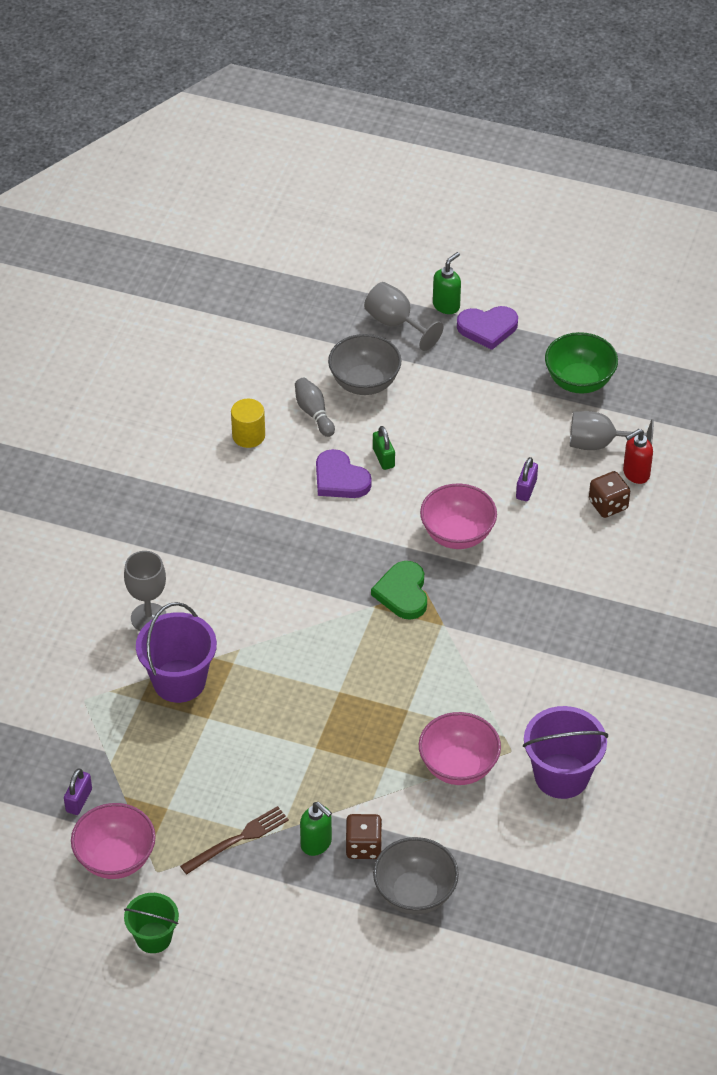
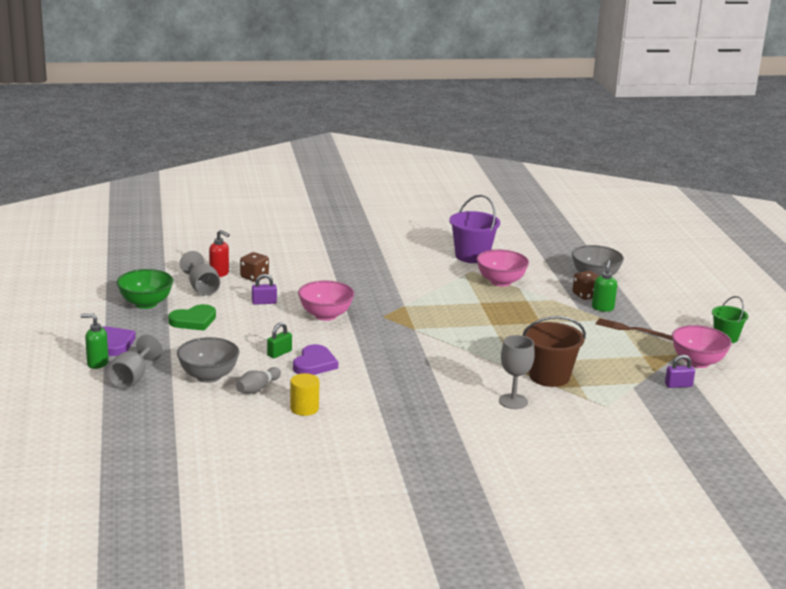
camera: 120 degrees left, 25 degrees down
(179, 681) = (549, 377): purple bucket -> brown bucket
(403, 593) = (393, 322): green heart -> green heart (193, 321)

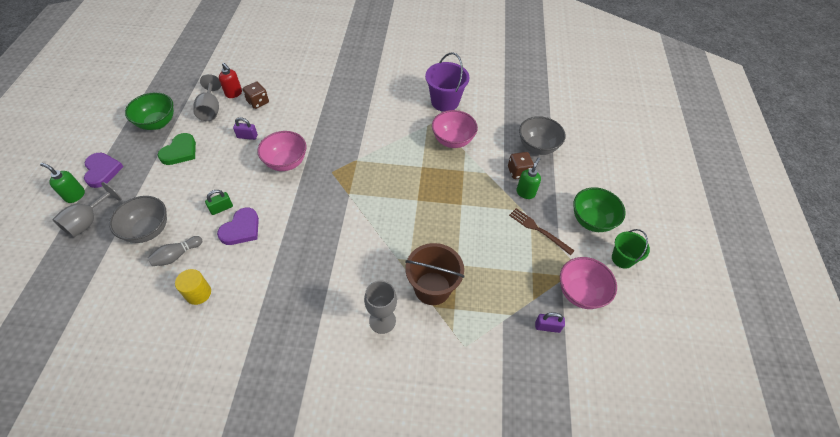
camera: 15 degrees right, 30 degrees up
(193, 321) = (180, 151): green heart -> green heart turned 45 degrees counterclockwise
(681, 318) = (592, 220): none -> green bowl

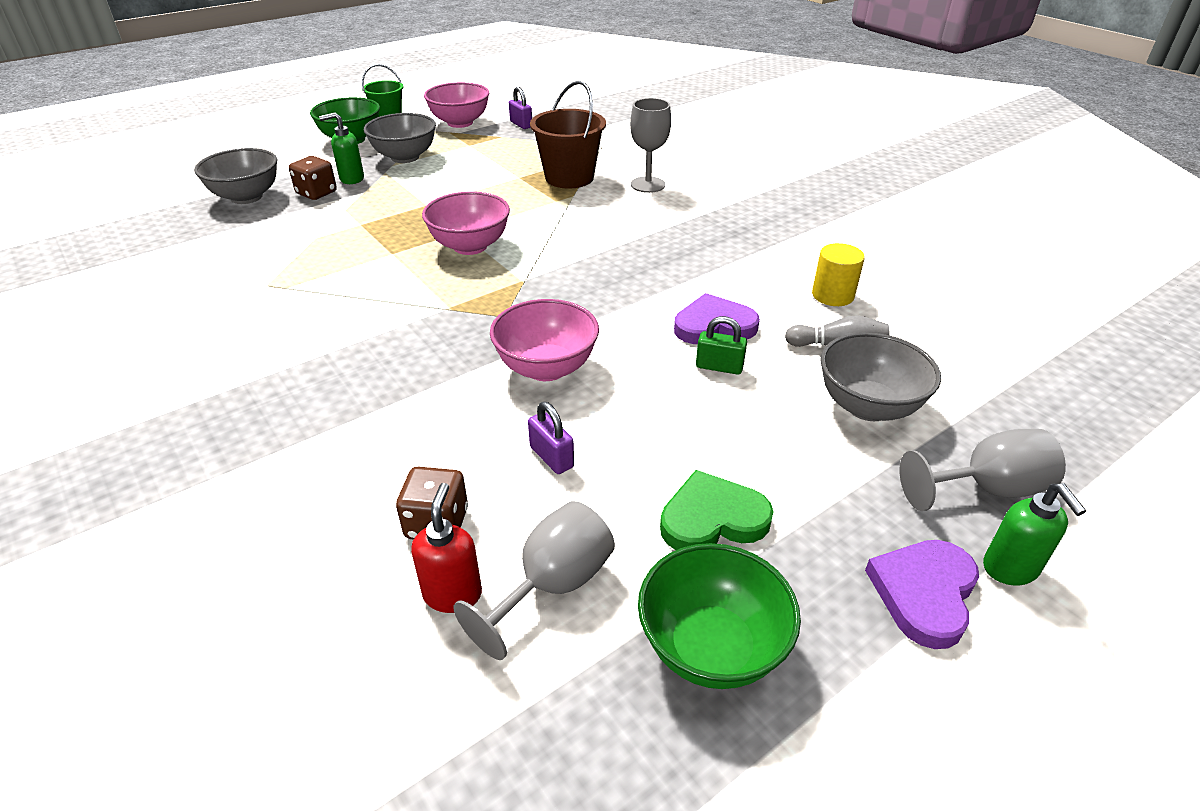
camera: 130 degrees left, 15 degrees down
(445, 102) = (198, 298): purple bucket -> none
(453, 140) = (302, 254): pink bowl -> pink bowl (470, 246)
(538, 230) = (405, 157): brown fork -> grey bowl

